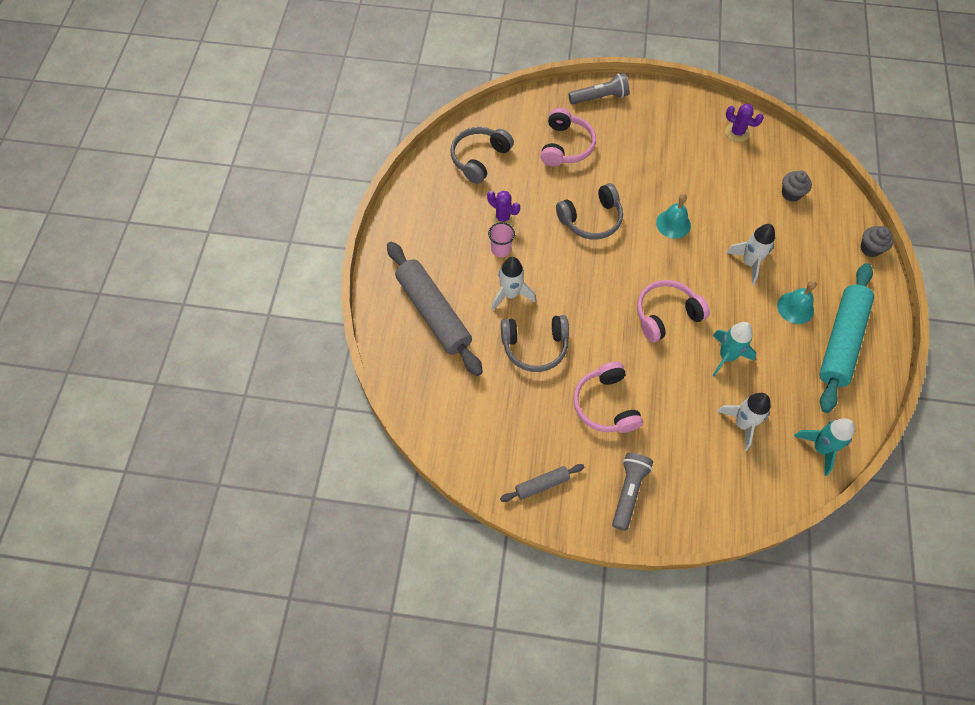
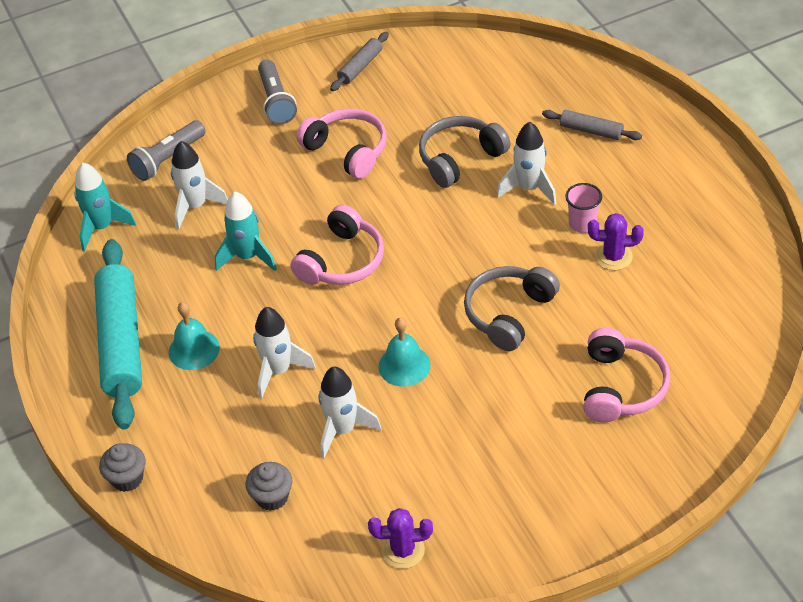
camera: 150 degrees right, 15 degrees down
(433, 313) = (591, 131): grey rolling pin -> grey rolling pin, size x0.47
(479, 158) = (712, 307): grey headphones -> none
(566, 146) = (621, 387): pink headphones -> pink headphones turned 150 degrees counterclockwise
(600, 97) = (640, 487): grey flashlight -> grey flashlight (167, 159)
(731, 207) = (343, 430): none -> white rocket

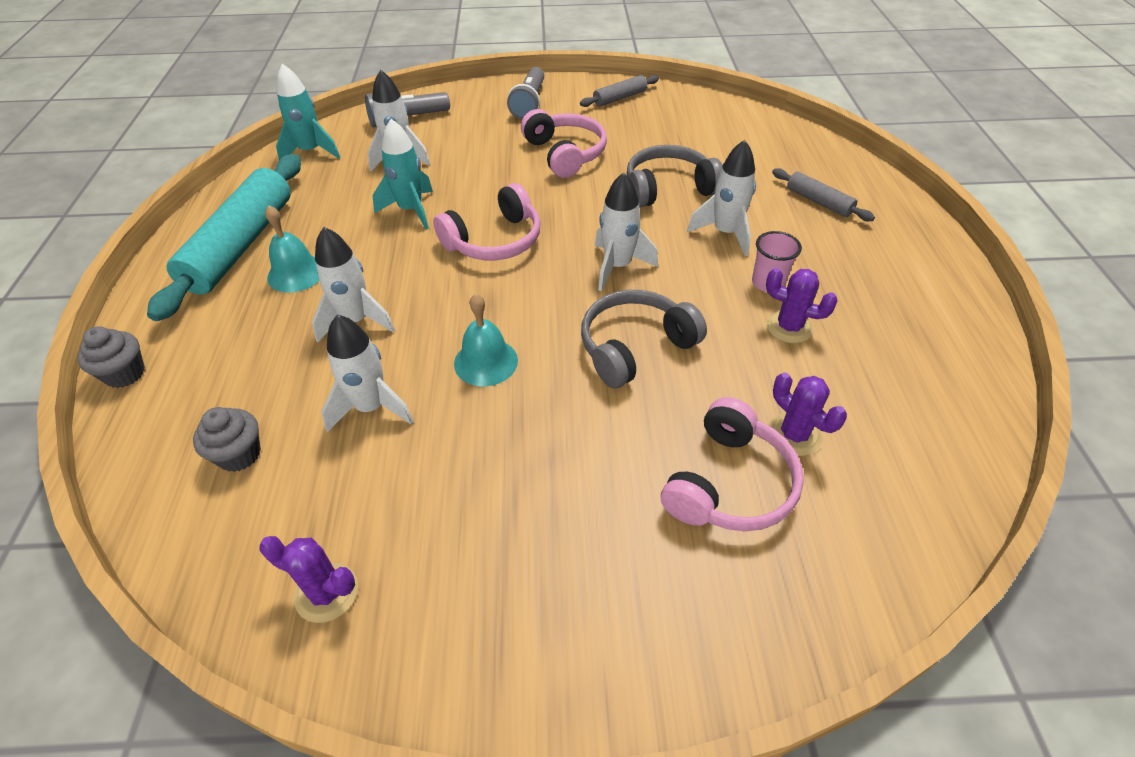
camera: 20 degrees right, 0 degrees up
(458, 250) = (617, 267): none -> white rocket
(649, 338) = (794, 434): none -> purple cactus

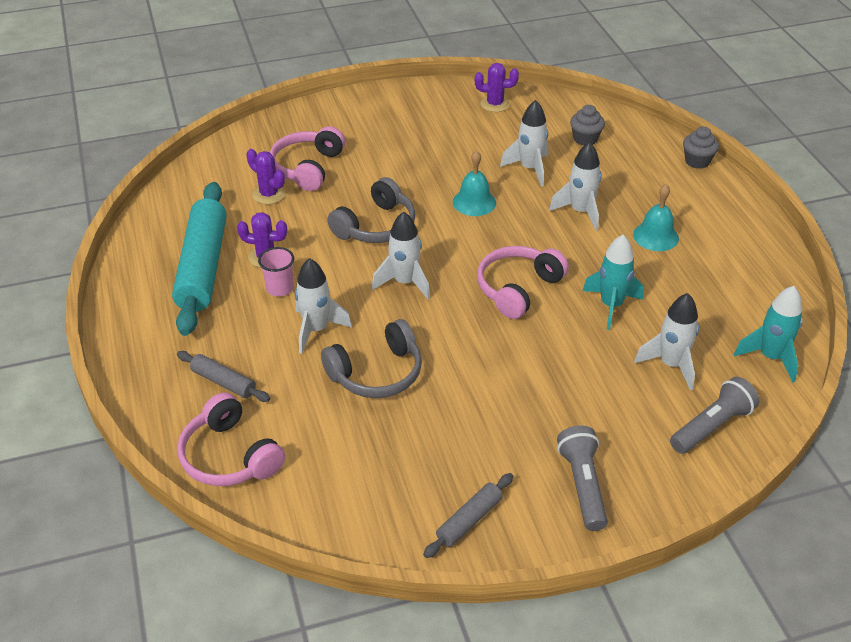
camera: 165 degrees right, 5 degrees down
(241, 245) = (723, 250): turquoise rolling pin -> turquoise rolling pin (202, 267)
(565, 154) = (499, 403): pink headphones -> pink headphones (229, 456)

